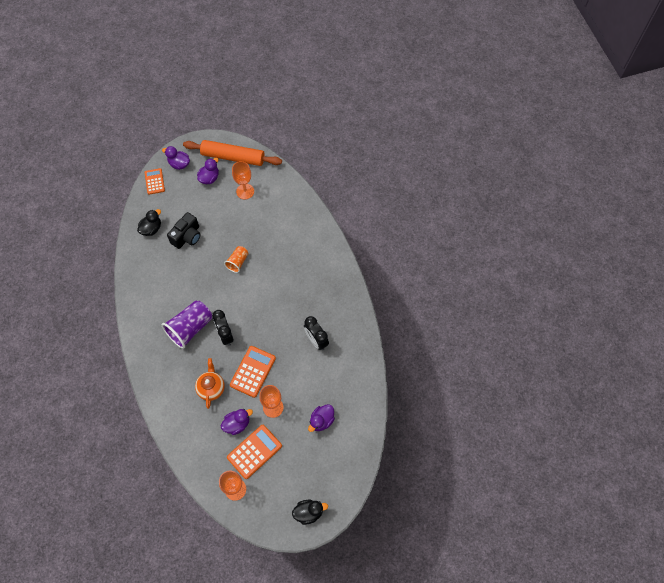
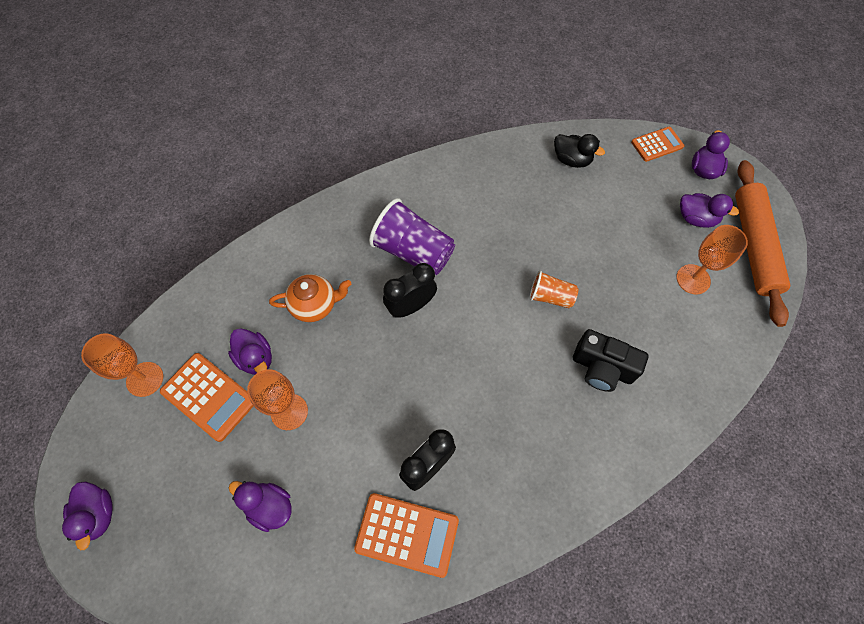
camera: 80 degrees right, 0 degrees up
(187, 236) = (574, 211): black camera -> black camera (602, 368)
(252, 371) = (351, 364): orange calculator -> orange calculator (407, 534)
(308, 512) = (98, 514): black duck -> purple duck

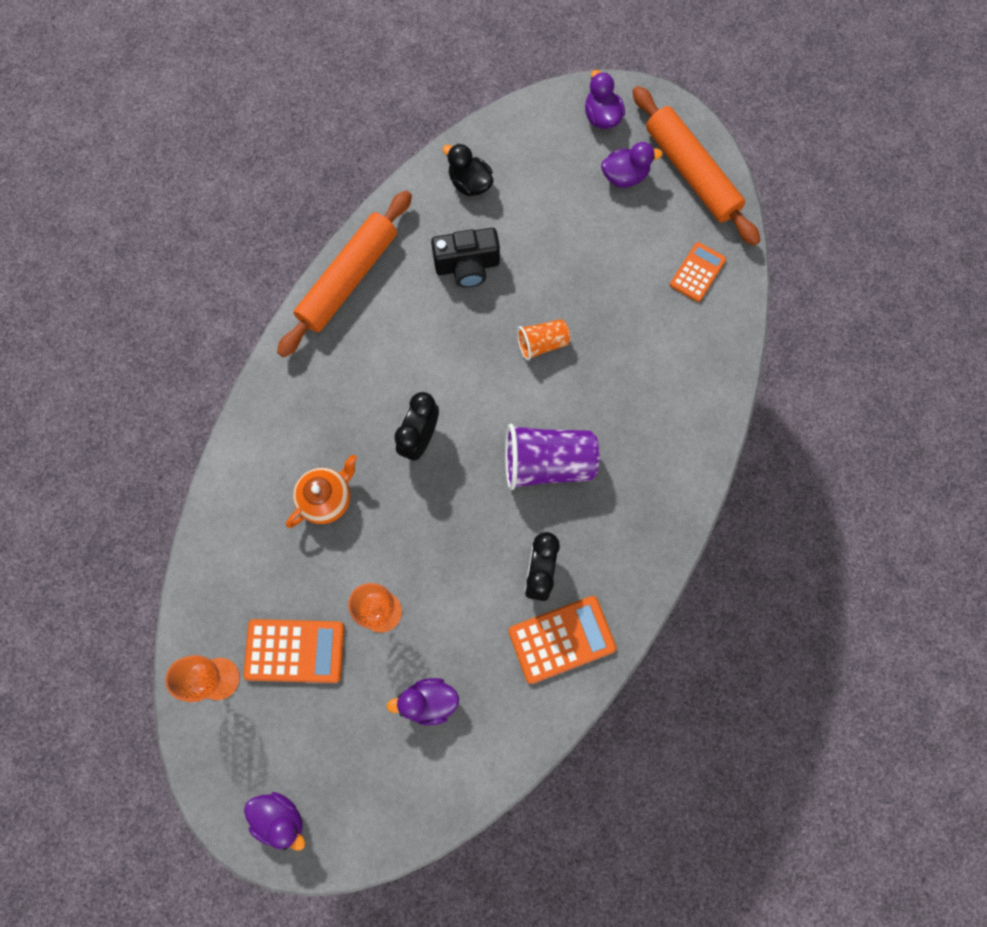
camera: 35 degrees left, 10 degrees up
(256, 358) = (310, 586): purple duck -> none
(413, 252) = (382, 382): purple cup -> purple cup (547, 463)
(441, 172) = (349, 279): none -> orange rolling pin
(572, 160) = (470, 183): black duck -> black duck turned 135 degrees counterclockwise
(602, 368) = (630, 382): black camera -> black camera (467, 266)
(657, 144) = (541, 114): orange calculator -> orange calculator (697, 272)
(693, 279) = (657, 243): orange goblet -> none

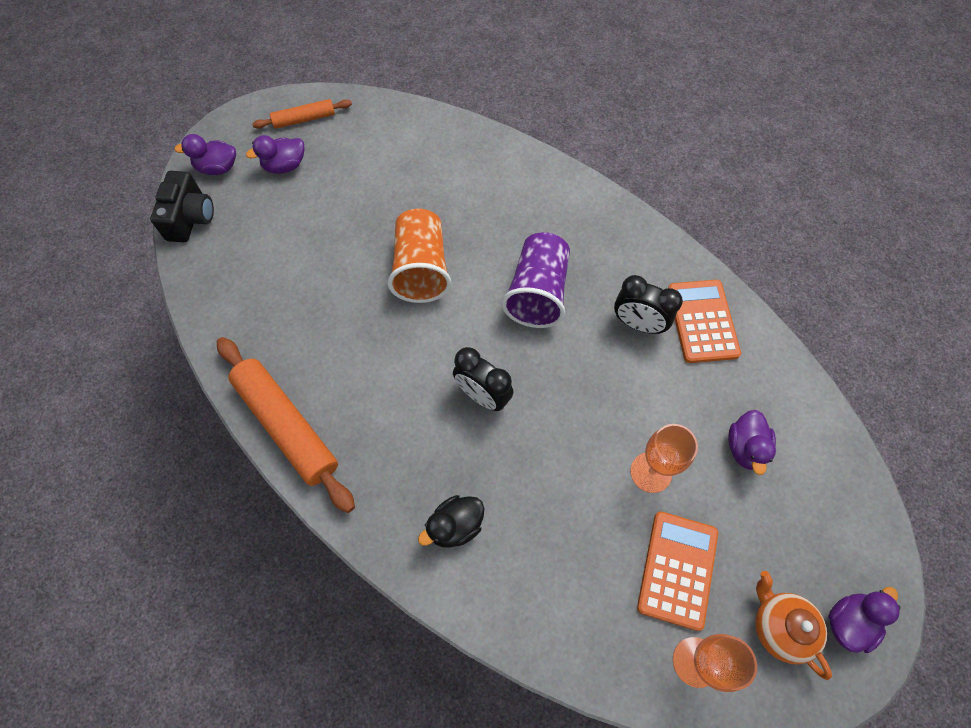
camera: 75 degrees left, 10 degrees down
(327, 498) = (521, 500): orange teapot -> orange teapot (779, 626)
(467, 266) = (318, 312): black camera -> black camera (190, 218)
(470, 183) = (232, 289): black duck -> black duck (455, 526)
(542, 343) = (421, 269): orange cup -> orange cup, size x1.79
(624, 176) = (285, 166): purple duck -> purple duck turned 120 degrees counterclockwise
(691, 172) = (304, 119): orange rolling pin -> orange rolling pin, size x0.54
(697, 272) = (398, 139): orange calculator -> none

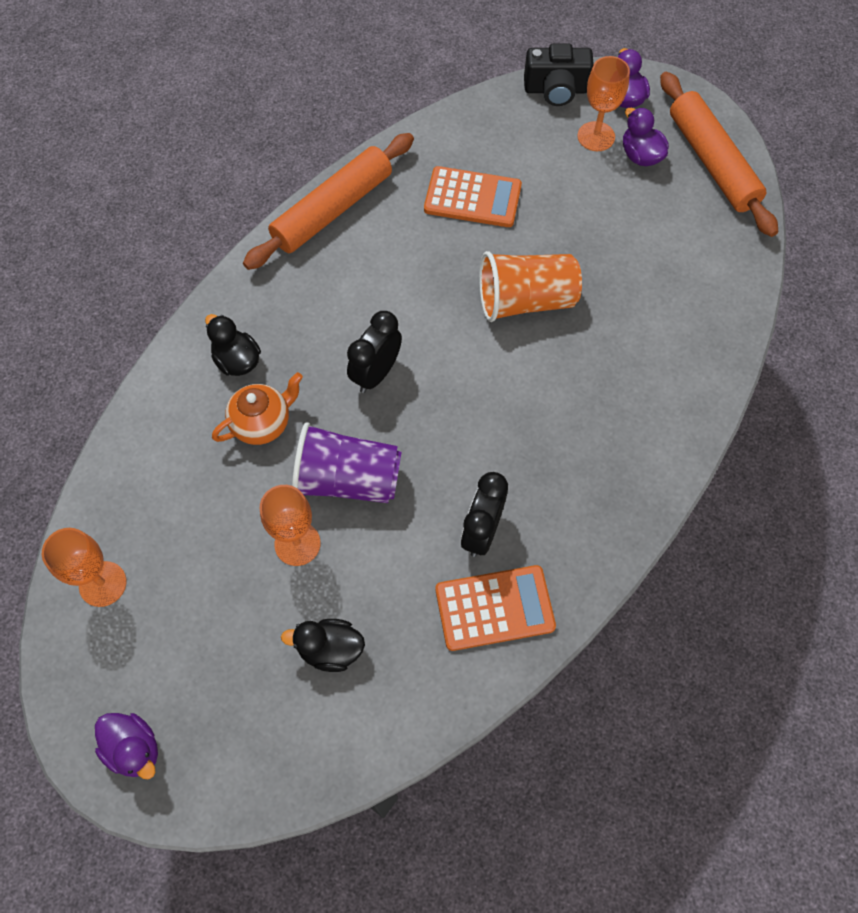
camera: 85 degrees right, 0 degrees up
(254, 195) = (596, 136): none -> orange goblet
(304, 119) = (712, 162): orange rolling pin -> orange rolling pin, size x1.86
(537, 293) = (510, 420): purple cup -> purple cup (348, 479)
(677, 569) = (193, 568): orange calculator -> orange calculator (472, 198)
(745, 448) = (330, 649): purple duck -> black duck
(779, 626) = (132, 671): orange teapot -> orange teapot (262, 423)

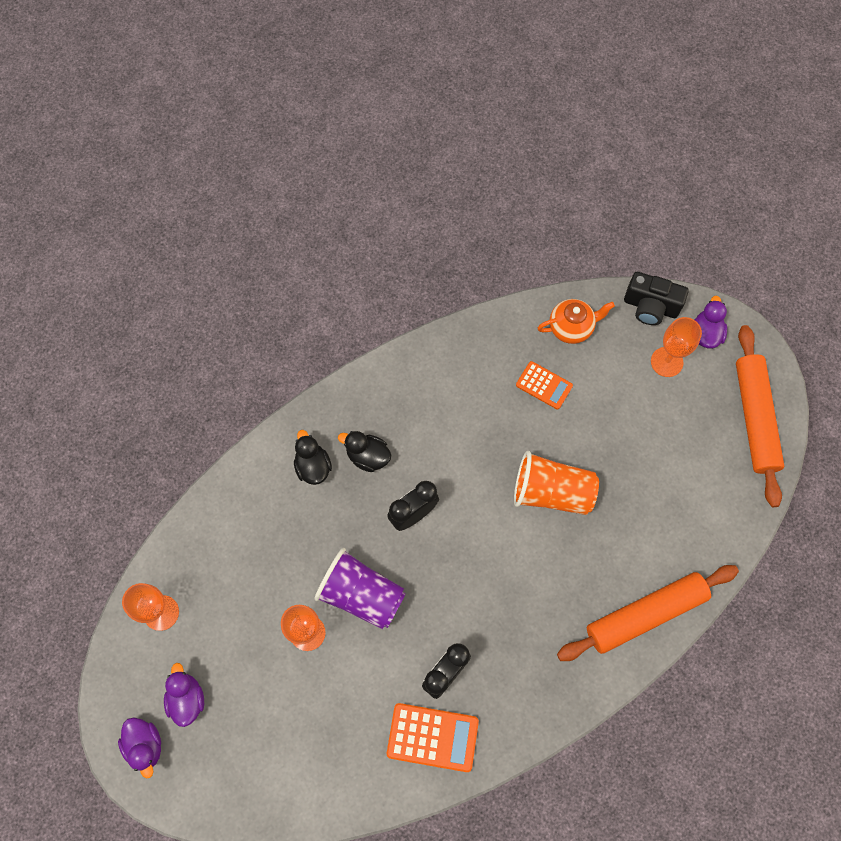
camera: 20 degrees right, 5 degrees up
(262, 423) = (315, 525): orange teapot -> orange teapot (571, 327)
(330, 649) = (303, 724): black duck -> black duck (368, 456)
(333, 210) = (429, 359): orange rolling pin -> orange rolling pin (645, 614)
(472, 198) = (544, 385): orange calculator -> orange calculator, size x0.65
(640, 156) = (696, 392): purple duck -> purple duck (187, 699)

